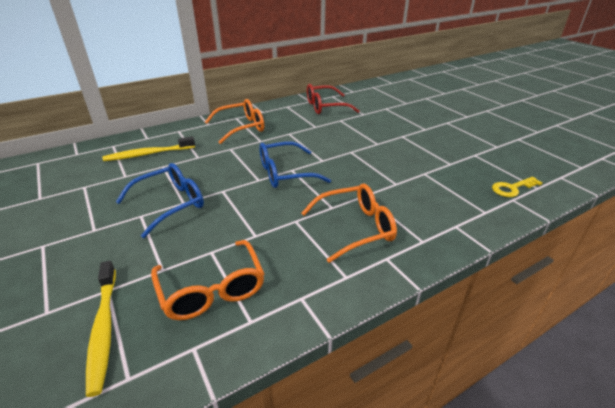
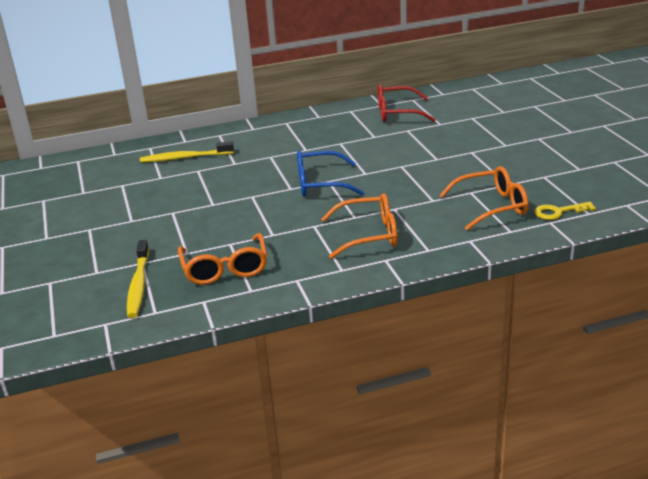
camera: 15 degrees right, 5 degrees down
(170, 204) = (200, 204): blue glasses -> none
(241, 127) = (289, 134): orange glasses -> orange glasses (492, 206)

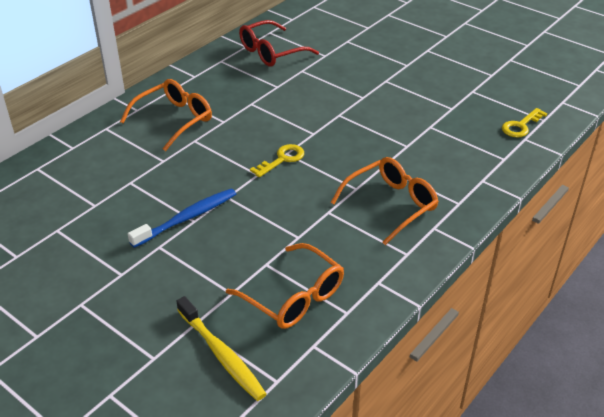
camera: 35 degrees left, 10 degrees up
(185, 158) = (97, 170): yellow toothbrush -> none
(209, 201) = (187, 218): none -> blue toothbrush
(320, 184) = (282, 159): blue glasses -> yellow key
(492, 206) = (463, 137): orange glasses -> orange glasses (174, 120)

